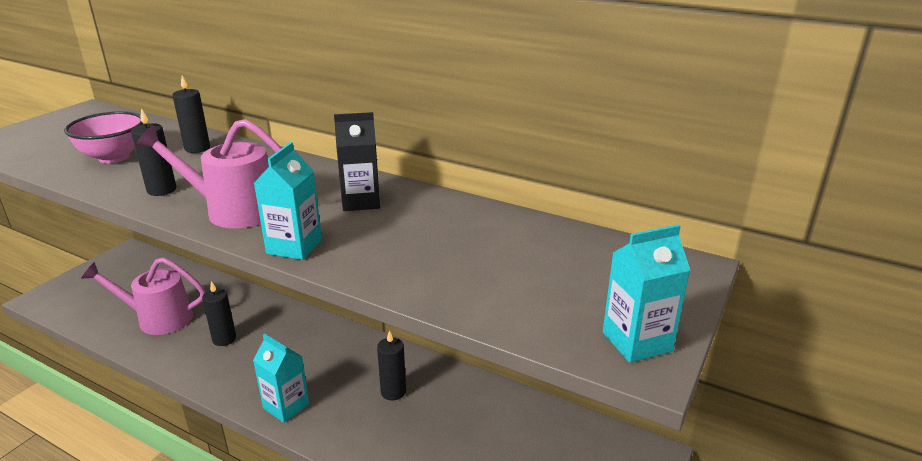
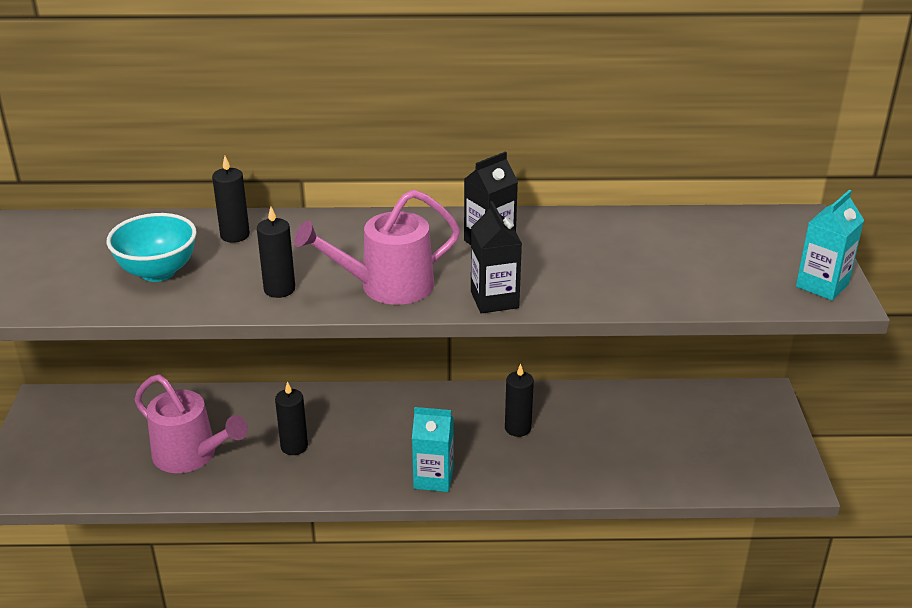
camera: 30 degrees left, 5 degrees up
(114, 157) = (158, 272): pink bowl -> turquoise bowl
(158, 318) = (191, 455): pink watering can -> pink watering can turned 120 degrees counterclockwise
(294, 247) = (494, 300): turquoise carton -> black carton

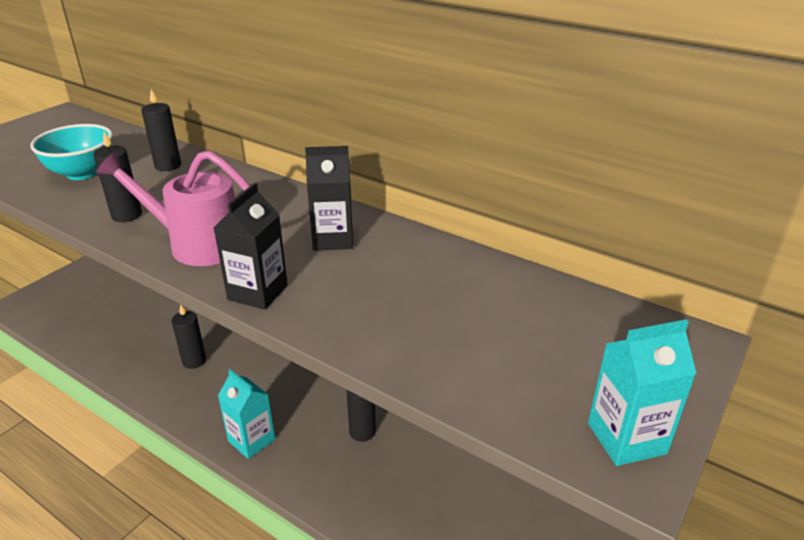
camera: 35 degrees right, 0 degrees up
(191, 455) = (130, 334): pink watering can -> none

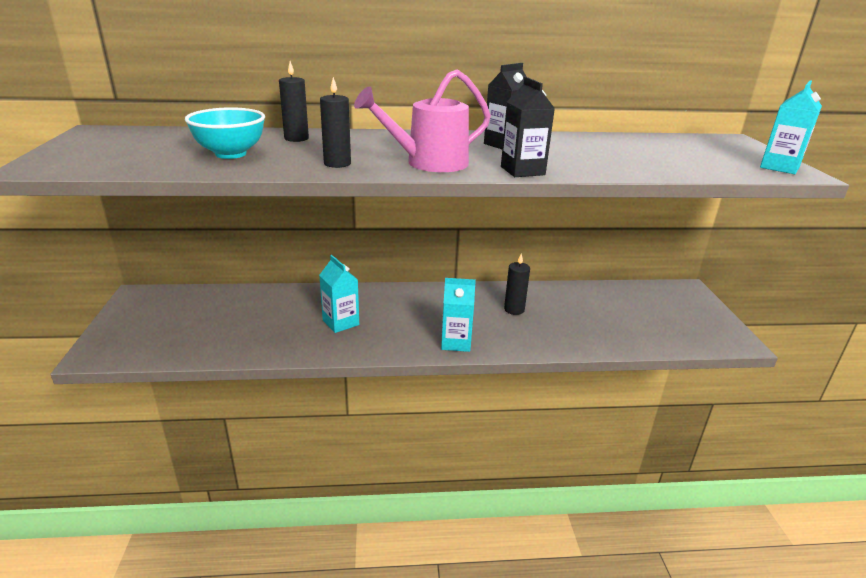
camera: 40 degrees left, 5 degrees down
(194, 361) = (341, 322): black candle -> turquoise carton

